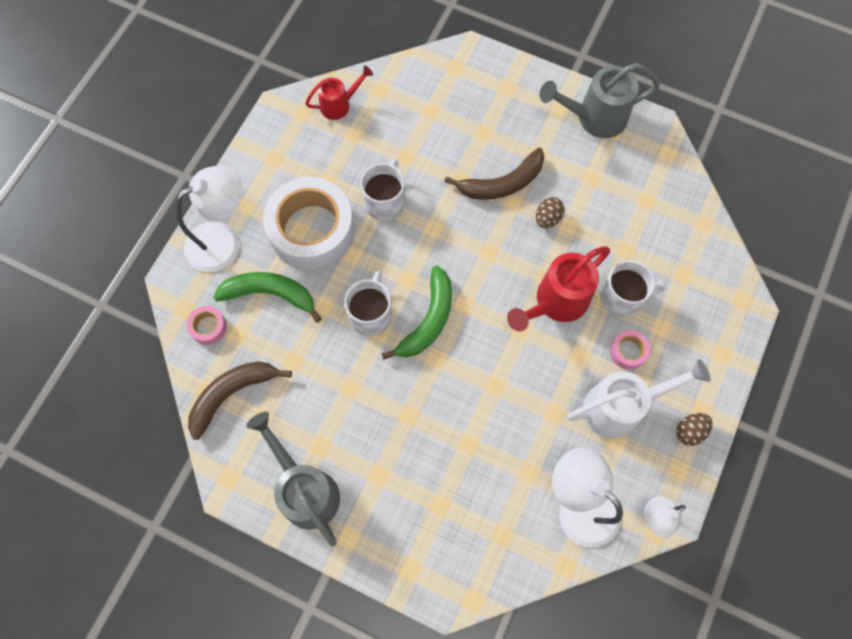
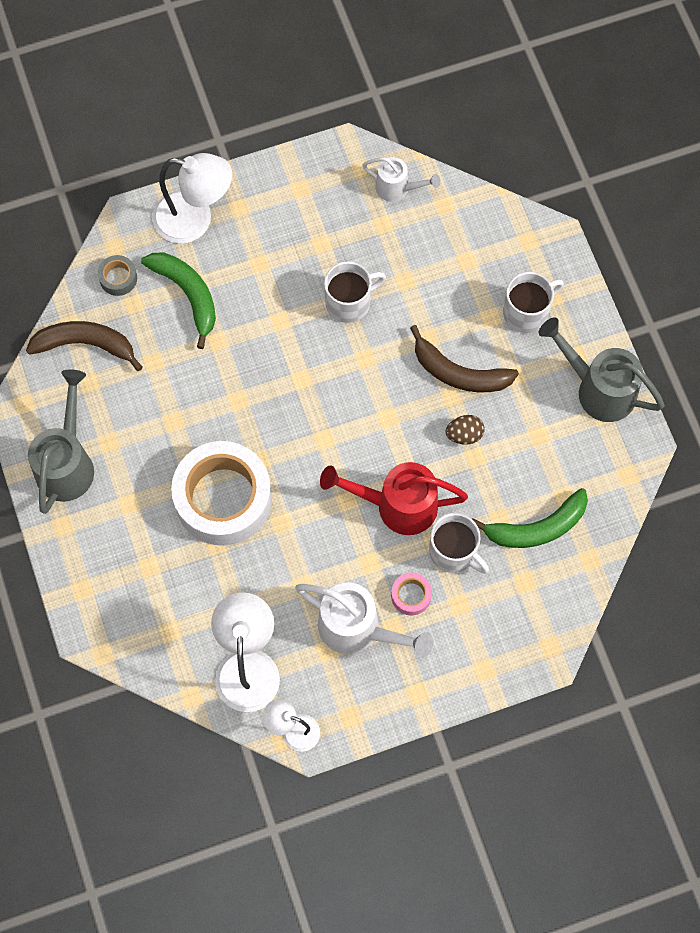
camera: 45 degrees right, 0 degrees up
(208, 327) = (118, 278): pink tape -> grey tape
(312, 230) = (269, 273): white tape -> white tape (223, 498)
(339, 105) = (397, 188): red watering can -> white watering can
(371, 314) = (245, 380): white mug -> white mug (527, 312)
(428, 320) = (284, 425): green banana -> green banana (536, 528)
(689, 431) = (390, 698): brown egg -> none

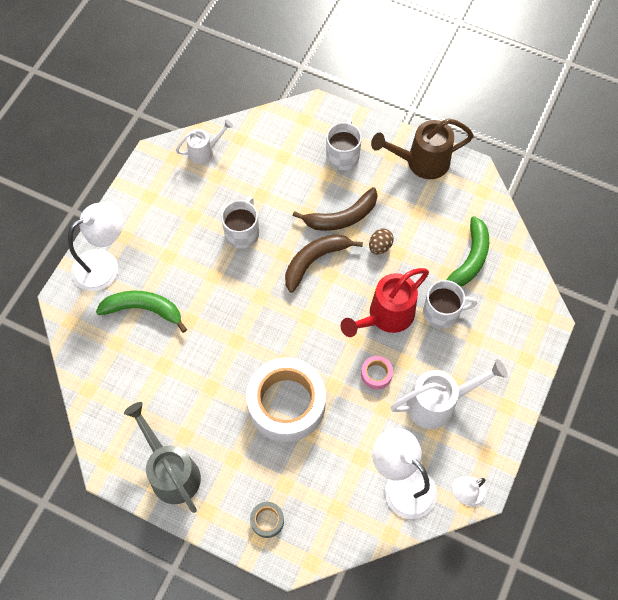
camera: 45 degrees left, 5 degrees down
(86, 344) = (110, 392): brown banana -> brown banana (315, 261)
(118, 278) = (91, 337): grey tape -> grey tape (267, 520)
(411, 595) = (446, 357): pink tape -> pink tape (376, 374)
(598, 389) = (421, 162): grey watering can -> brown watering can

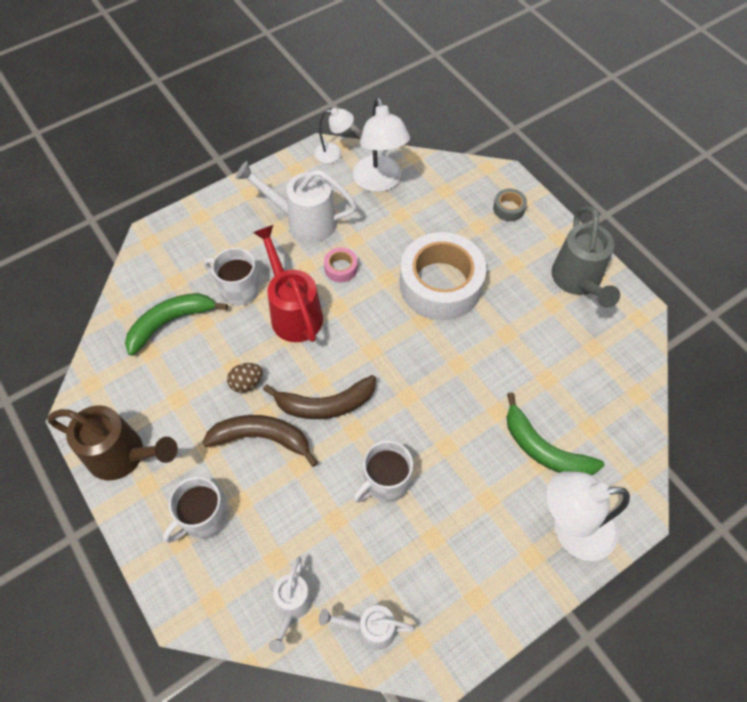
camera: 150 degrees left, 5 degrees down
(257, 140) = (292, 605): none -> white watering can
(386, 316) = (293, 312): red watering can -> red watering can turned 105 degrees counterclockwise

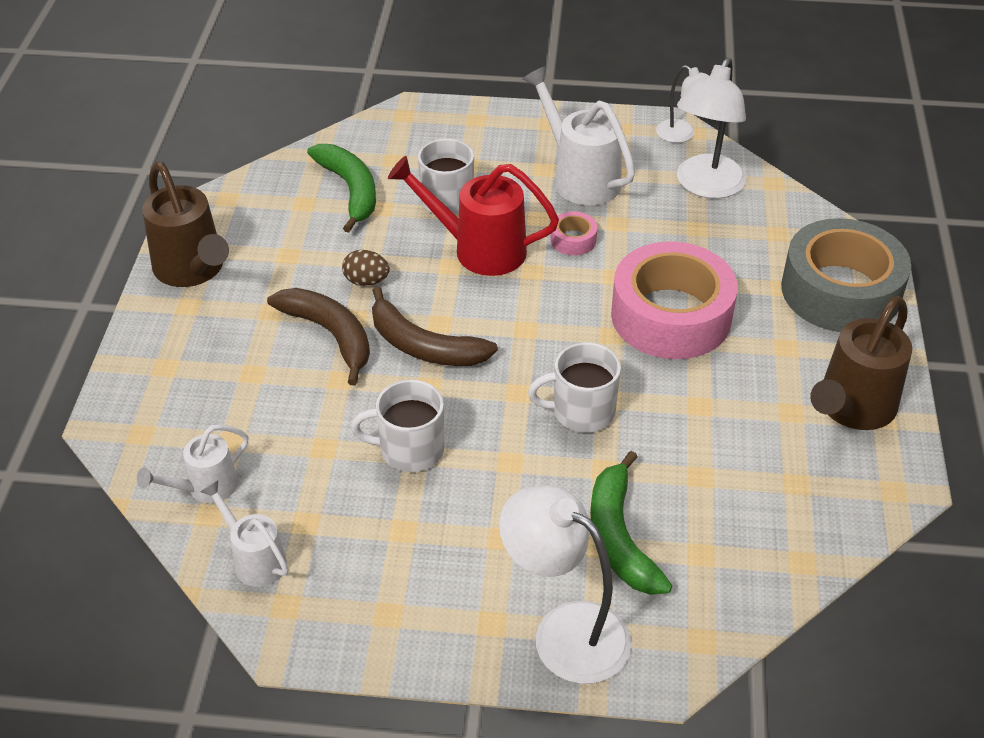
camera: 40 degrees right, 15 degrees down
(170, 322) = (350, 190): green banana -> green banana turned 60 degrees clockwise
(203, 517) = (207, 363): white mug -> white mug (581, 411)
(293, 312) = (479, 250): red watering can -> red watering can turned 90 degrees counterclockwise
(440, 284) = (671, 316): white tape -> pink tape
(509, 208) = (840, 291): grey tape -> grey tape, size x2.46
(578, 281) = (852, 408): grey watering can -> brown watering can

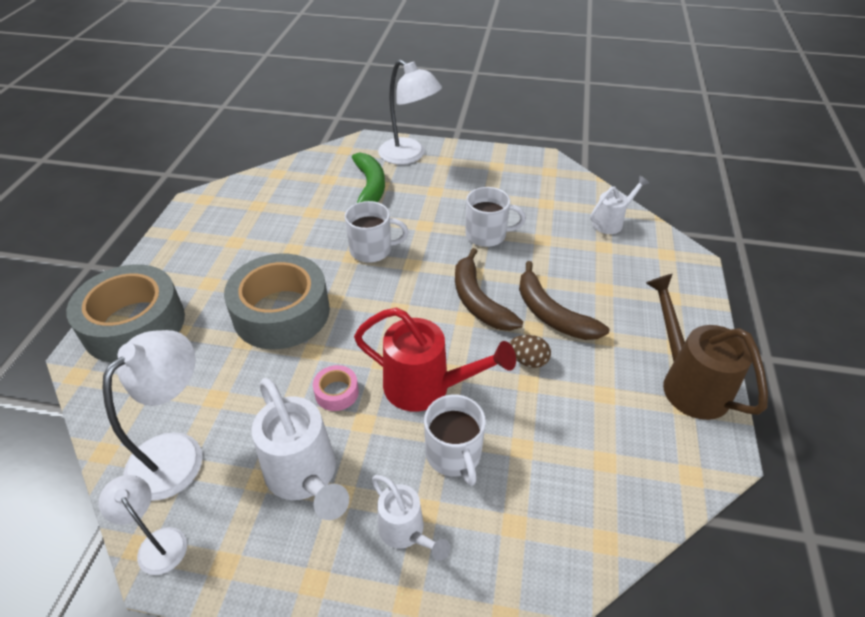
camera: 175 degrees left, 0 degrees up
(255, 559) = (570, 189): white watering can -> white watering can (405, 531)
(350, 190) = (558, 476): green banana -> none
(423, 346) = (478, 301): brown banana -> brown banana turned 150 degrees counterclockwise
(671, 316) = (281, 312): pink tape -> grey tape
(852, 408) = (194, 241): brown watering can -> none

